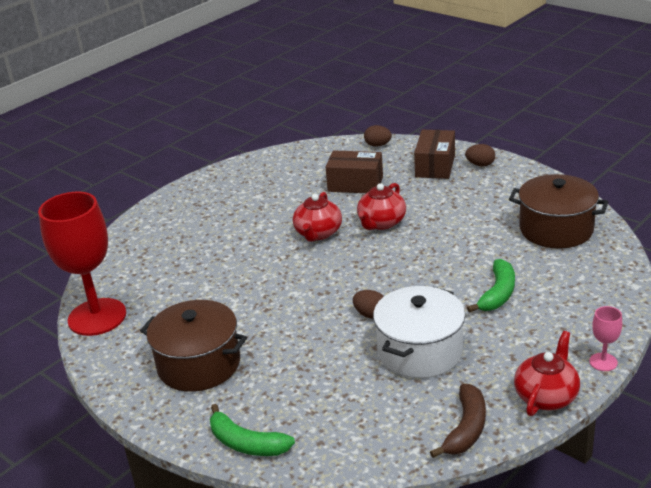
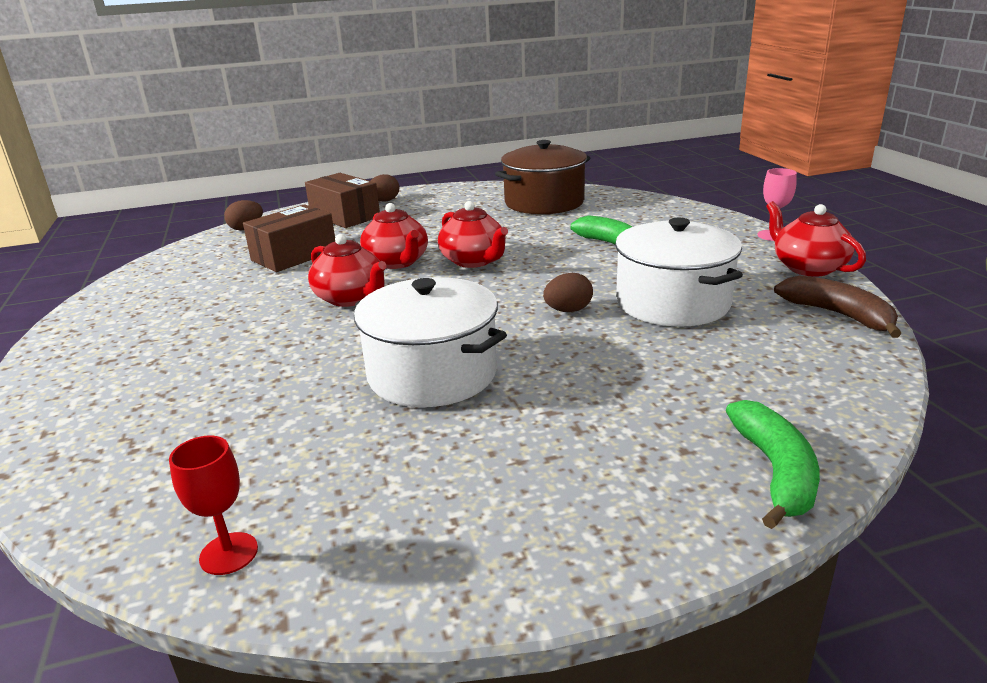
camera: 60 degrees left, 5 degrees down
(97, 317) = (229, 553): red goblet -> red goblet, size x0.41
(199, 364) = (527, 466): brown pot -> none
(246, 443) = (775, 471): green banana -> green banana turned 60 degrees counterclockwise
(258, 301) = (432, 373): none -> white pot
(411, 249) = (474, 261): none -> red teapot

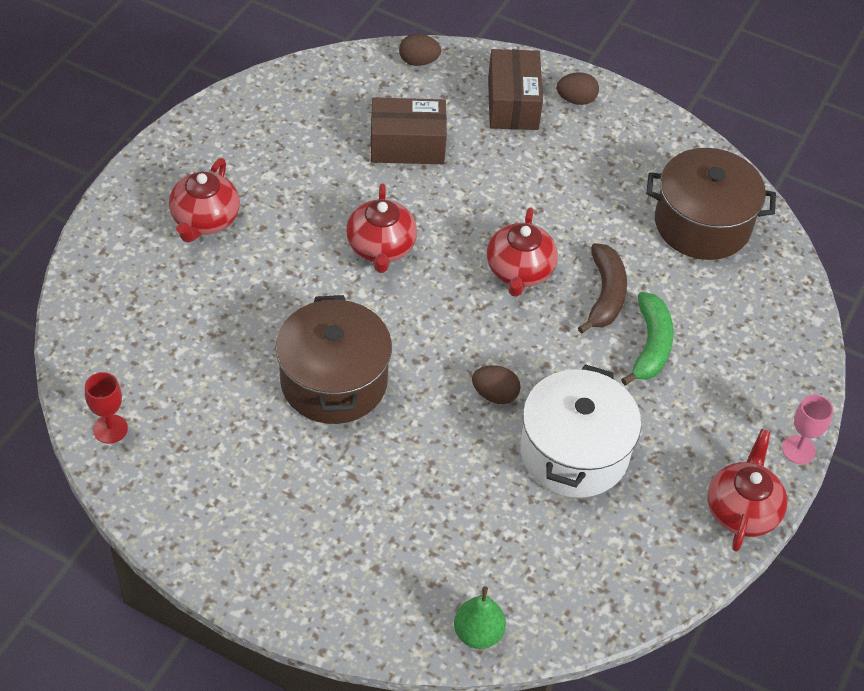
camera: 40 degrees right, 25 degrees up
(397, 262) = (465, 223): red teapot -> red teapot (205, 220)
(432, 373) = (334, 381): white pot -> brown pot
(775, 471) = (394, 623): green banana -> none
(836, 425) = (478, 633): none -> green pear
(838, 315) = (658, 570): brown banana -> brown banana (605, 295)

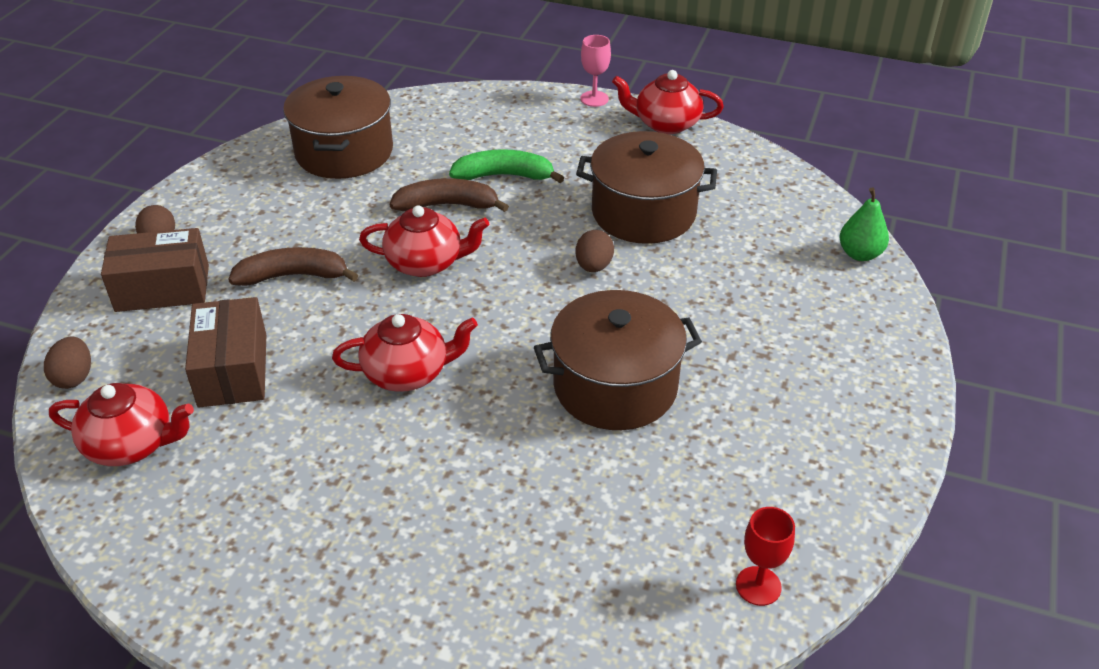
camera: 95 degrees left, 10 degrees down
(205, 220) = (381, 556): red teapot -> red teapot (132, 444)
(515, 182) = (293, 276): none -> brown banana
(574, 452) = (643, 213): white pot -> brown pot

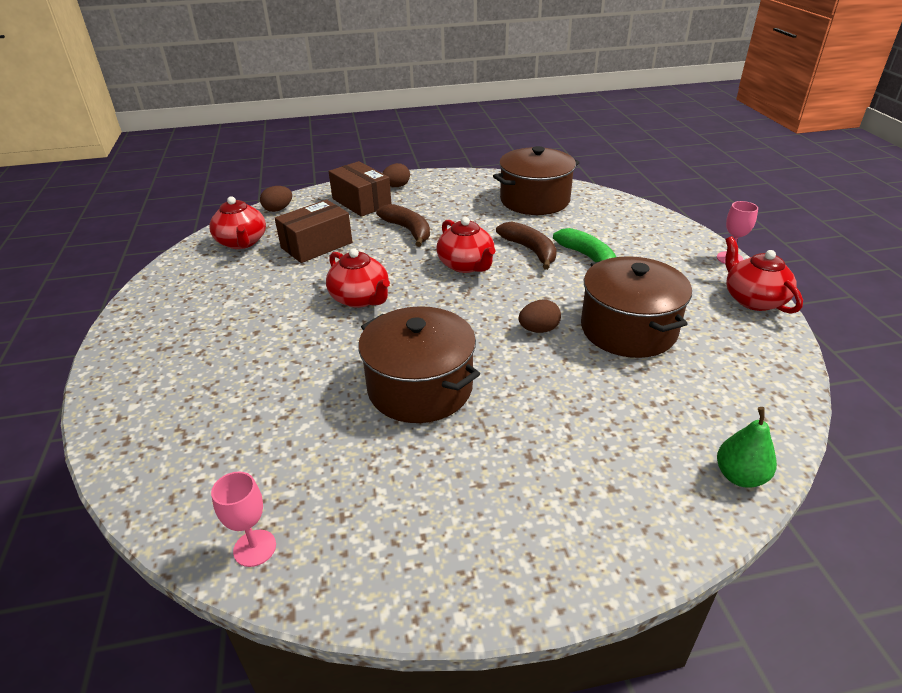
camera: 60 degrees right, 5 degrees down
(758, 586) = (255, 548): red goblet -> pink goblet

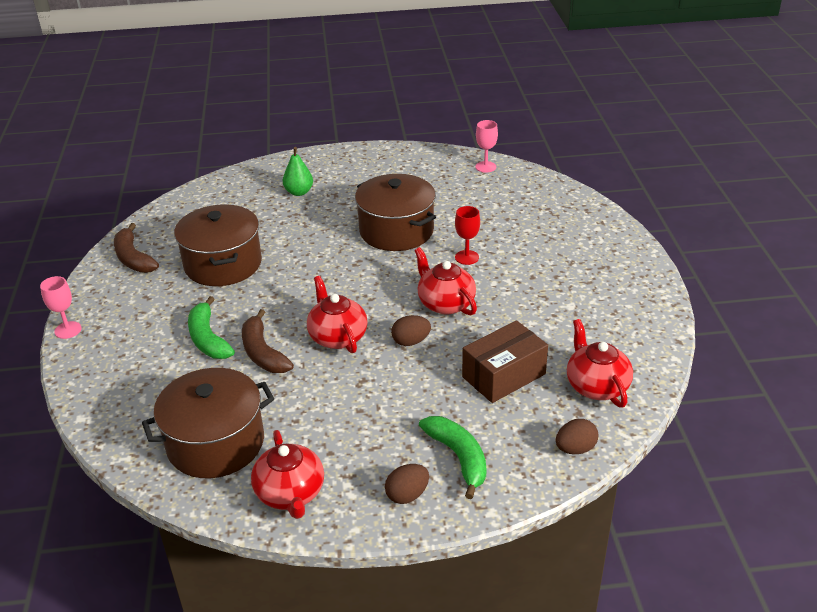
camera: 175 degrees left, 0 degrees up
(328, 352) = (467, 257): none -> red goblet
(361, 202) = (458, 457): brown box -> green banana
(408, 230) = (395, 393): brown banana -> brown banana (133, 258)
(538, 329) = (295, 267): brown egg -> brown egg (411, 341)
(740, 476) = (223, 183): green pear -> green pear (299, 192)
(753, 299) = (97, 285): red teapot -> red teapot (290, 493)

